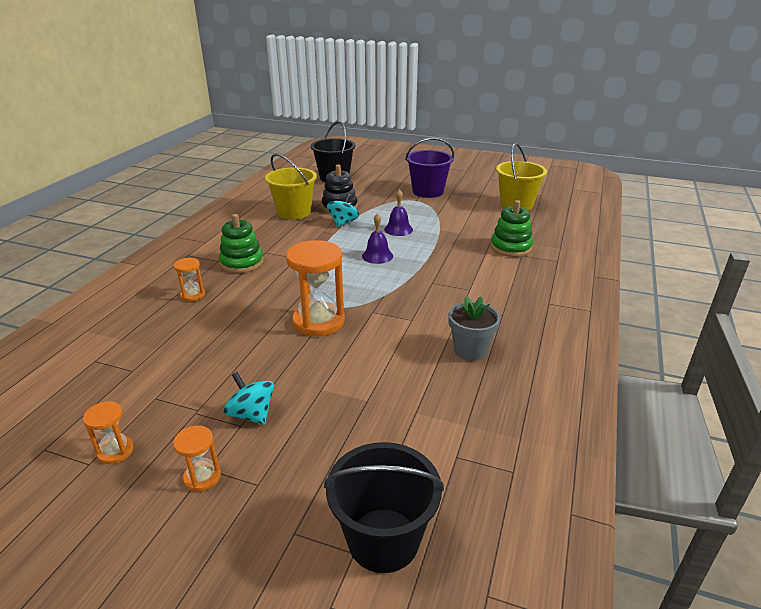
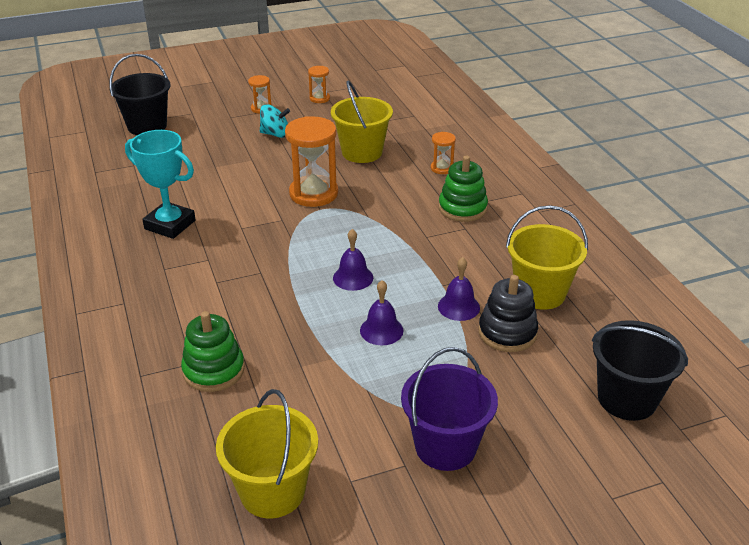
camera: 140 degrees right, 5 degrees up
(217, 342) = (362, 152): none -> yellow bucket
(343, 223) = (458, 307): turquoise spinning top -> purple bell
(470, 350) = (170, 225): grey flower pot -> turquoise trophy

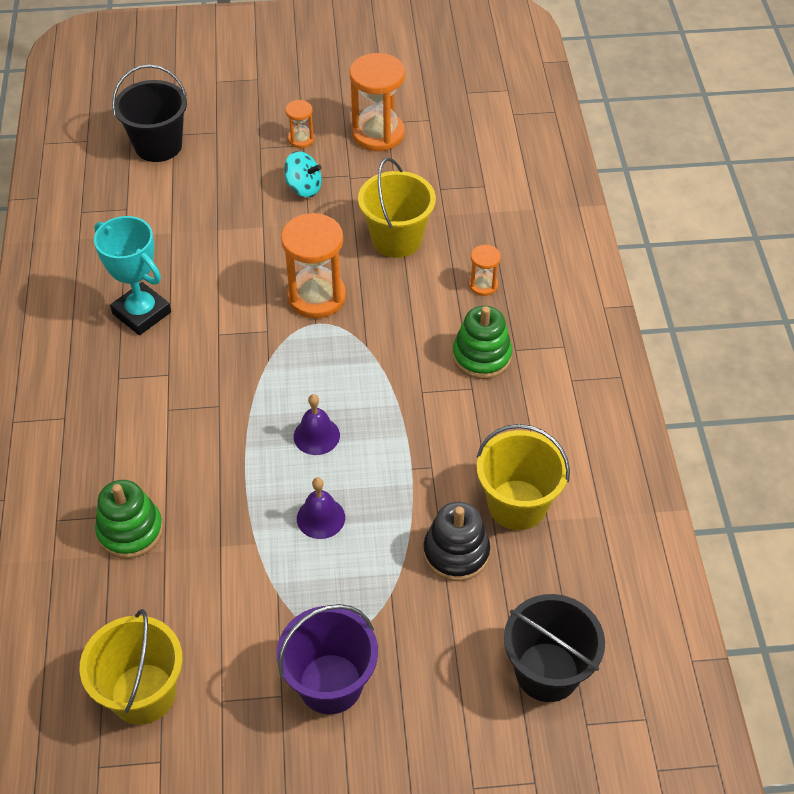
camera: 15 degrees right, 15 degrees up
(319, 98) = (378, 134): orange hourglass -> orange hourglass, size x2.01
(458, 307) = (417, 504): purple bell -> none

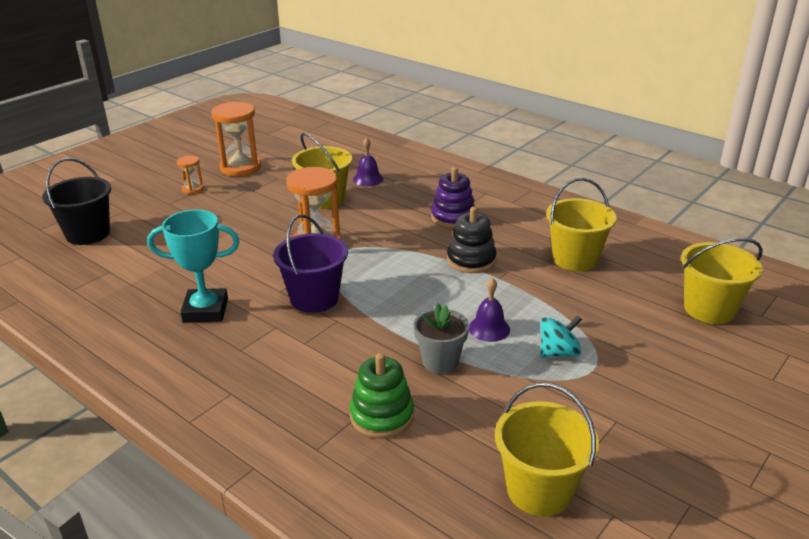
camera: 45 degrees left, 20 degrees down
(236, 517) = (440, 362): none -> grey flower pot
(304, 188) = (229, 206): turquoise spinning top -> turquoise spinning top (558, 352)
(316, 436) = (422, 297): purple bell -> purple bell (368, 179)
(330, 683) = (629, 394): purple bucket -> purple bucket (314, 298)
(456, 552) = (583, 295): black stacking toy -> black stacking toy (471, 260)
(481, 356) = (453, 217): green stacking toy -> purple stacking toy
(483, 285) = (405, 193): orange hourglass -> none
(547, 672) = (709, 309): black bucket -> yellow bucket

